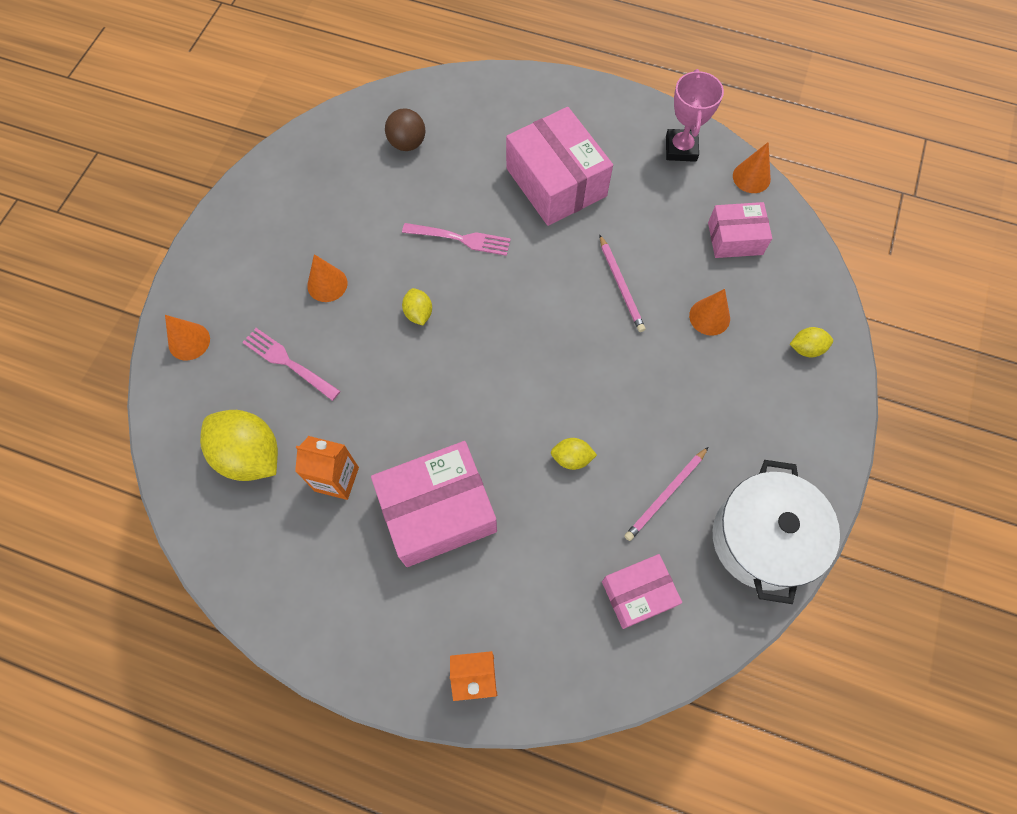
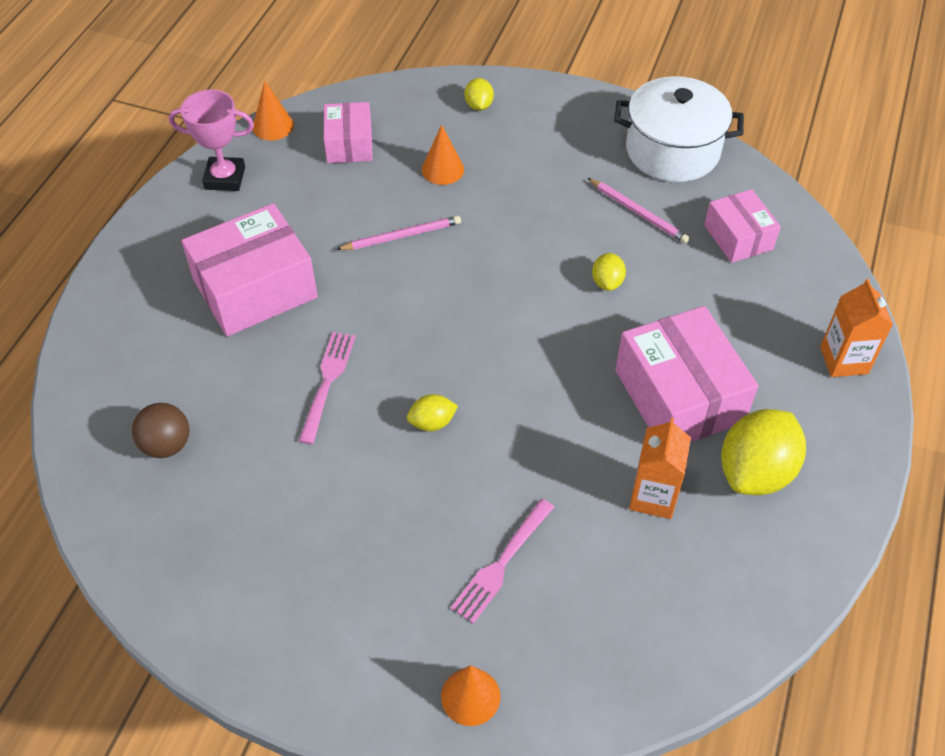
camera: 90 degrees left, 15 degrees down
(250, 455) = (632, 596): yellow lemon -> yellow lemon (755, 472)
(327, 284) = (385, 527): orange cone -> none

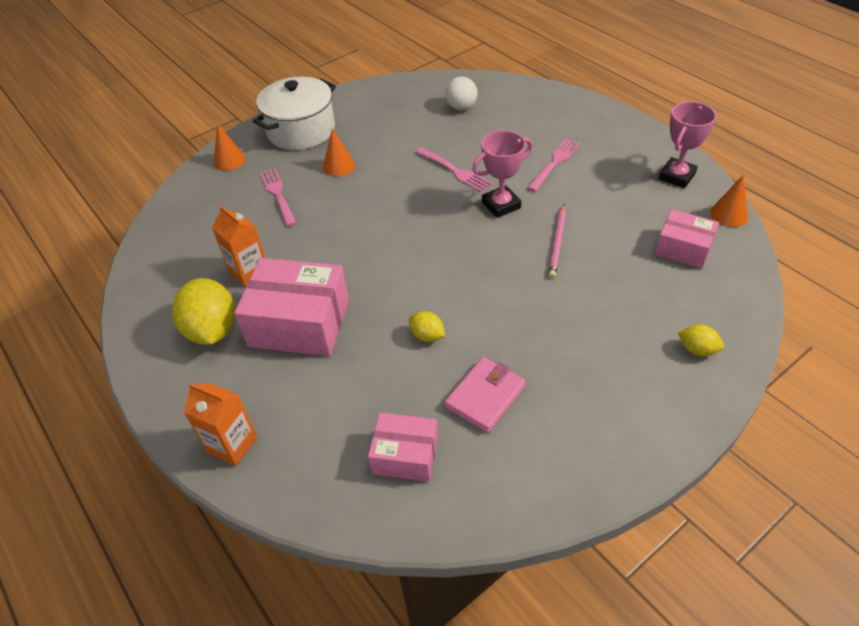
camera: 125 degrees right, 5 degrees down
(166, 445) = (461, 107): brown ball -> white ball
(255, 288) = (555, 163): pink box -> pink fork
(368, 307) = (501, 205): none -> pink trophy
(432, 423) = (388, 201): yellow lemon -> none
(442, 169) = (620, 291): orange cone -> orange cone (339, 166)
(638, 213) = (485, 397): pink pencil -> pink wallet
(672, 151) = (549, 472): white pot -> white pot (301, 130)

